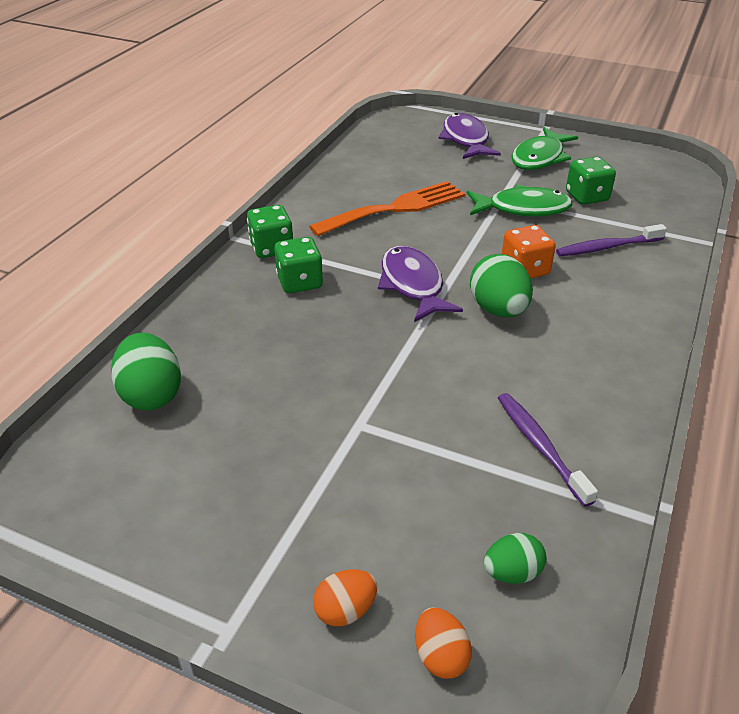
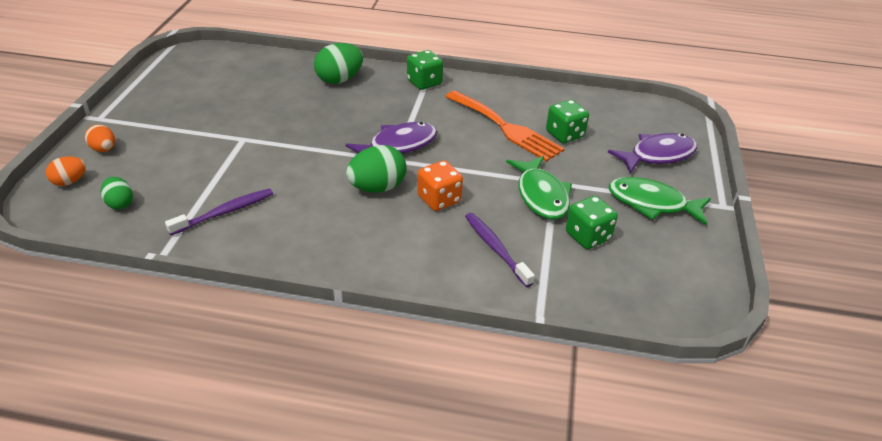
camera: 75 degrees right, 0 degrees up
(151, 394) = (263, 68): green egg -> green egg (339, 80)
(299, 282) = (386, 99): green dice -> green dice (565, 134)

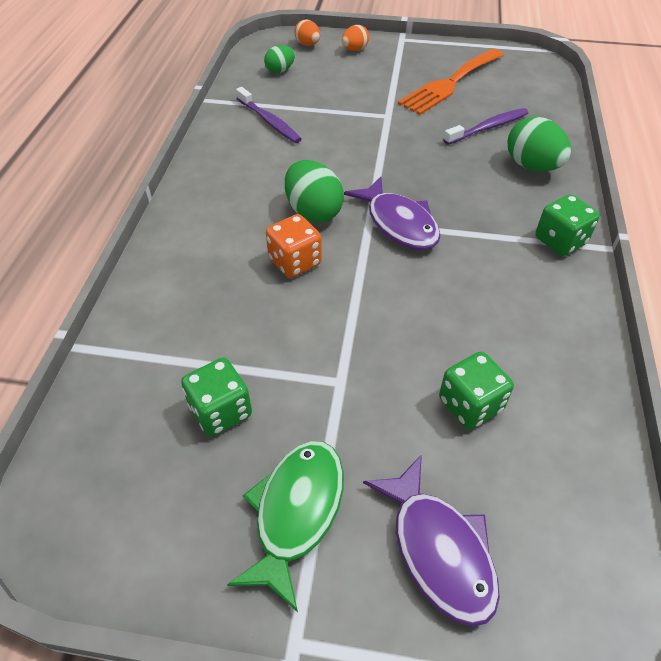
camera: 90 degrees right, 10 degrees up
(495, 248) = (204, 312): purple toothbrush -> purple toothbrush (488, 127)
(506, 128) = (468, 329): orange fork -> orange fork (450, 83)
(541, 195) = (308, 363): green fish -> none

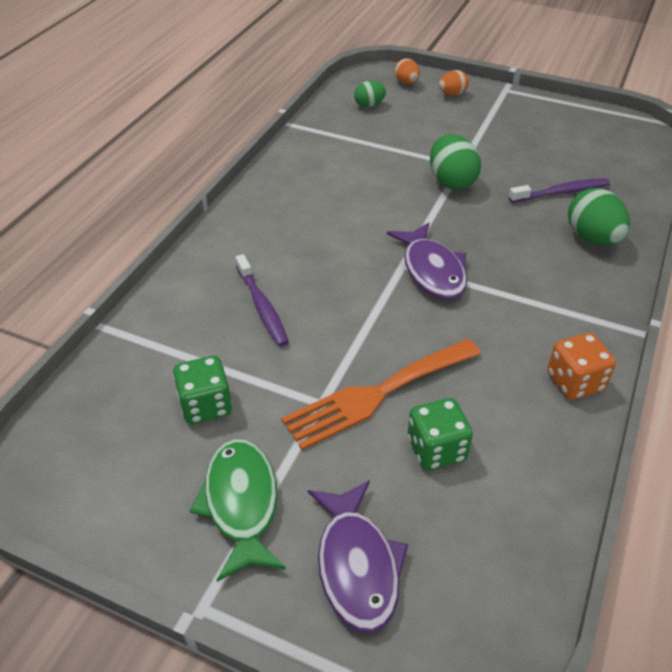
camera: 15 degrees right, 5 degrees down
(269, 121) = (341, 153): purple toothbrush -> purple toothbrush (262, 306)
(295, 262) = (318, 288): orange dice -> orange dice (575, 382)
(296, 512) = (241, 504): green fish -> green fish turned 45 degrees counterclockwise
(313, 212) = (352, 245): green egg -> green egg (451, 182)
(450, 83) = (538, 142): orange fork -> orange fork (376, 394)
(560, 241) = (591, 316): green dice -> none

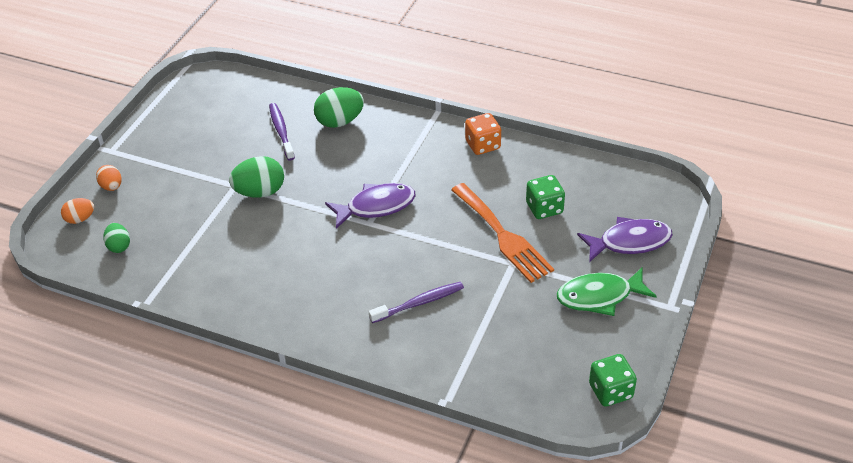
camera: 90 degrees left, 0 degrees up
(205, 405) = (522, 325): green dice -> green dice (610, 391)

